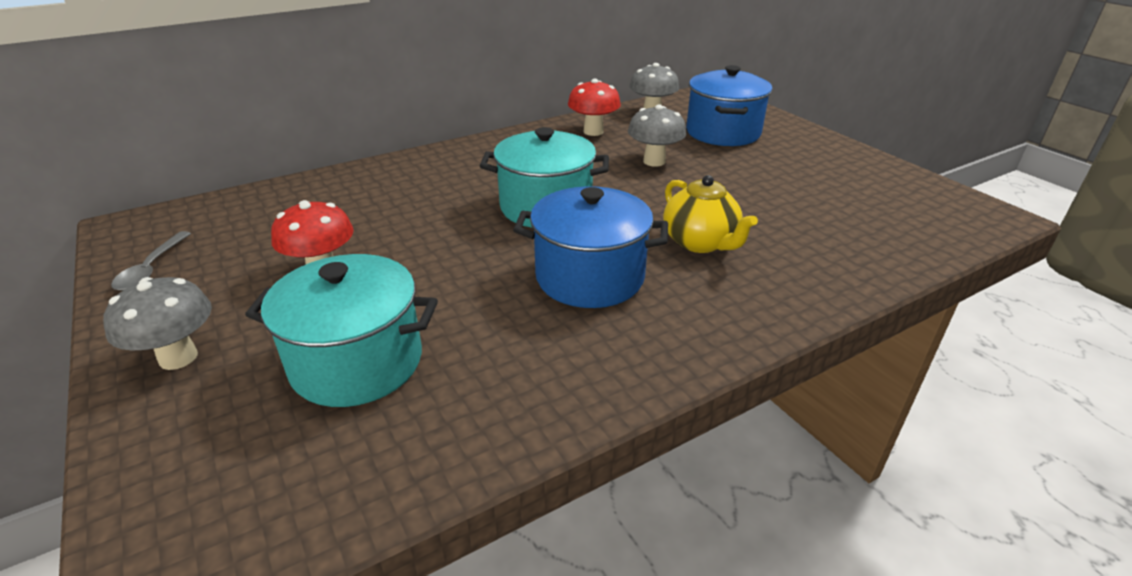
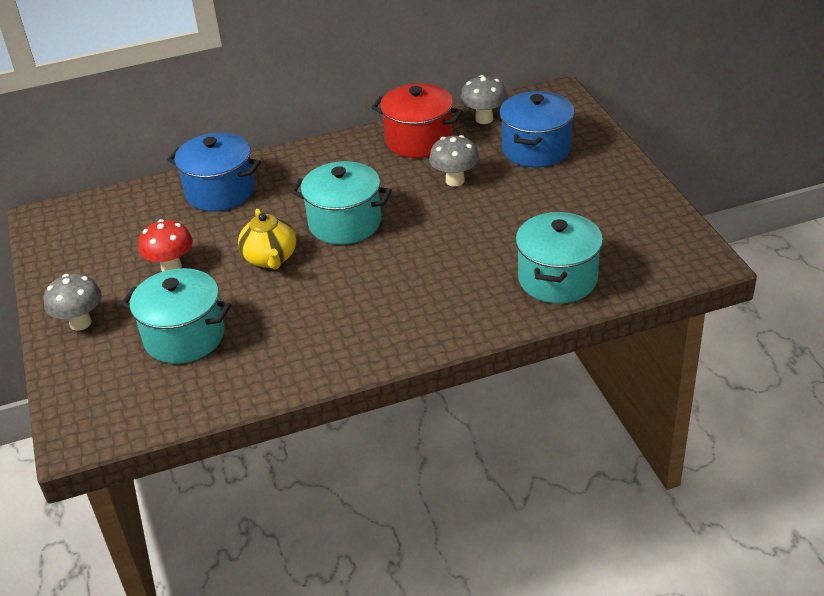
camera: 15 degrees right, 5 degrees up
(151, 269) = (60, 256): grey spoon -> none
(590, 277) = (352, 289): blue pot -> blue pot (220, 192)
(593, 131) = (418, 140): red mushroom -> red pot
(700, 242) = (448, 267): yellow teapot -> yellow teapot (270, 258)
(844, 245) = (557, 279): none -> turquoise pot

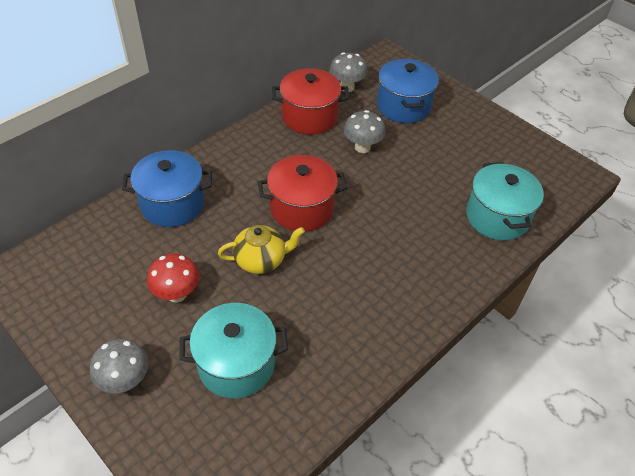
camera: 30 degrees left, 10 degrees up
(270, 258) = (261, 260): yellow teapot -> yellow teapot turned 60 degrees counterclockwise
(345, 223) = (302, 208): turquoise pot -> red pot

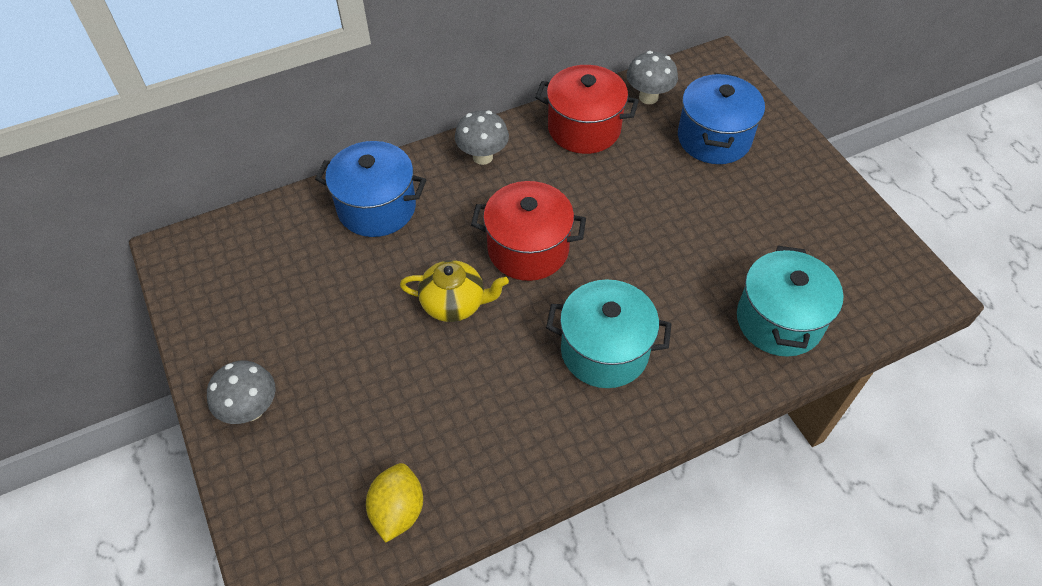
camera: 20 degrees right, 5 degrees up
(177, 294) = (342, 321): red mushroom -> none
(236, 364) = (379, 425): turquoise pot -> turquoise pot (604, 351)
(276, 424) = (397, 510): none -> yellow lemon
(362, 147) = (636, 184): grey mushroom -> grey mushroom (482, 157)

